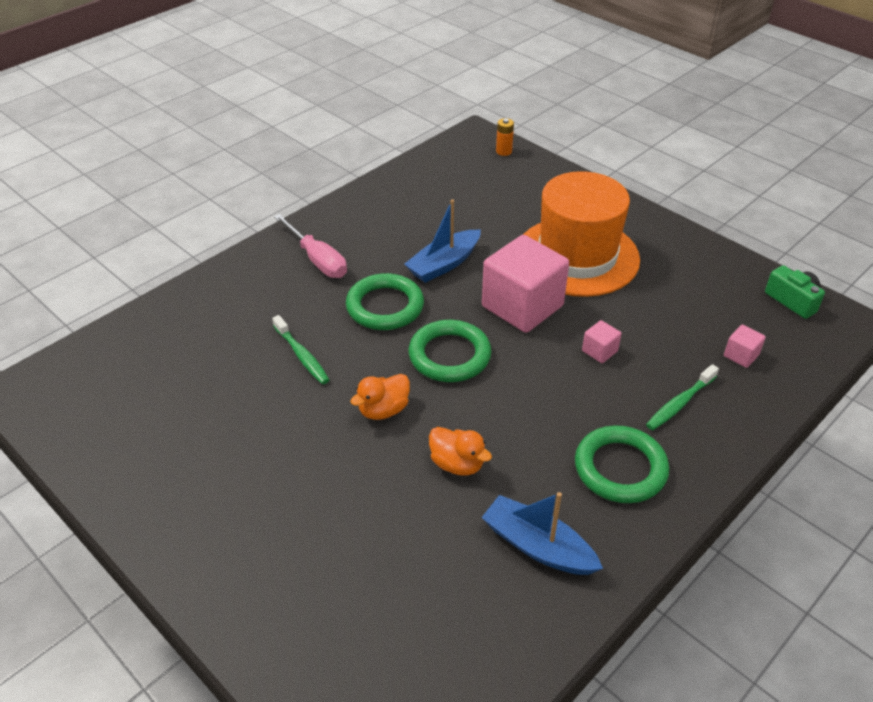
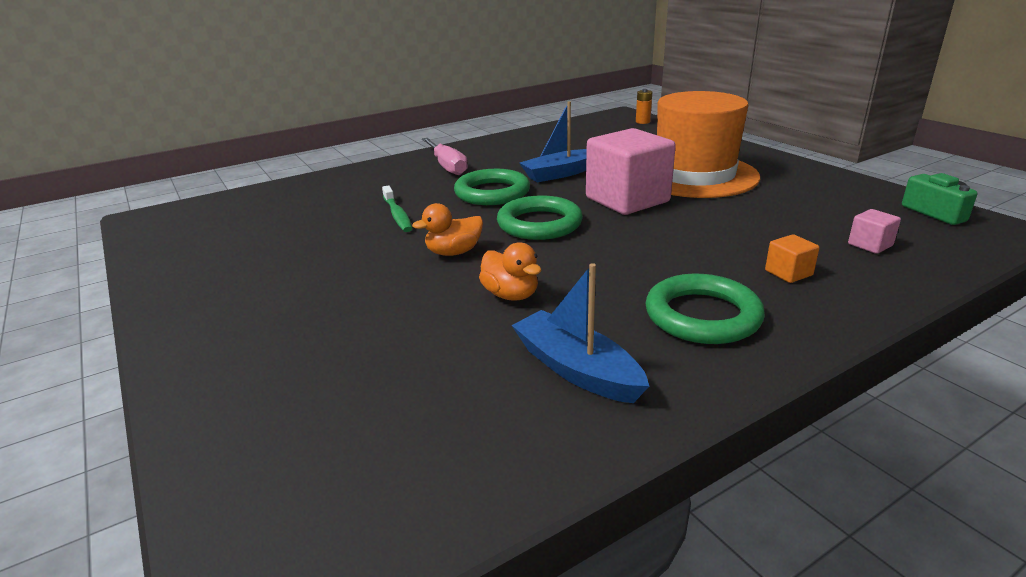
camera: 15 degrees right, 15 degrees down
(599, 351) = (701, 231): pink cube -> none
(680, 403) = (788, 273): green toothbrush -> orange cube

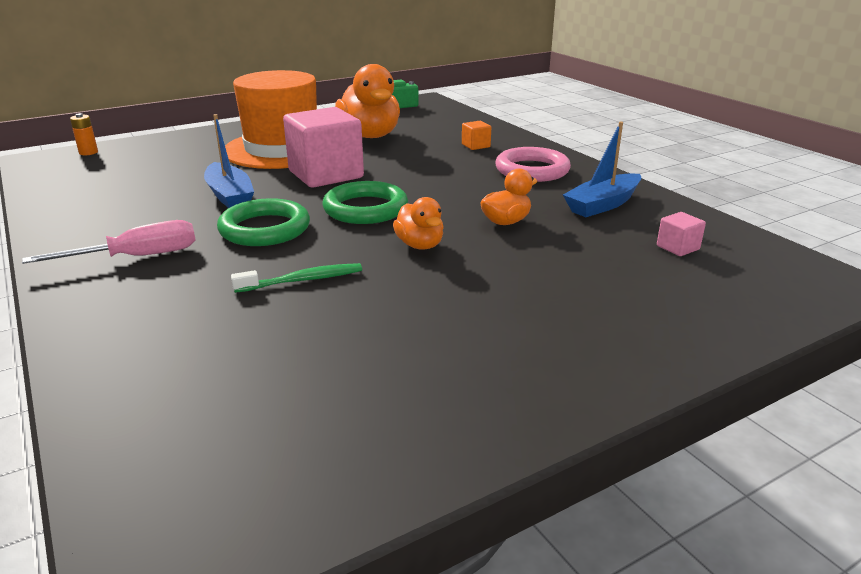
camera: 90 degrees left, 0 degrees up
(702, 316) = (532, 170): green ring -> pink ring
(775, 208) = (370, 136): none -> orange duck
(870, 245) = (439, 125): pink cube -> pink cube (677, 247)

